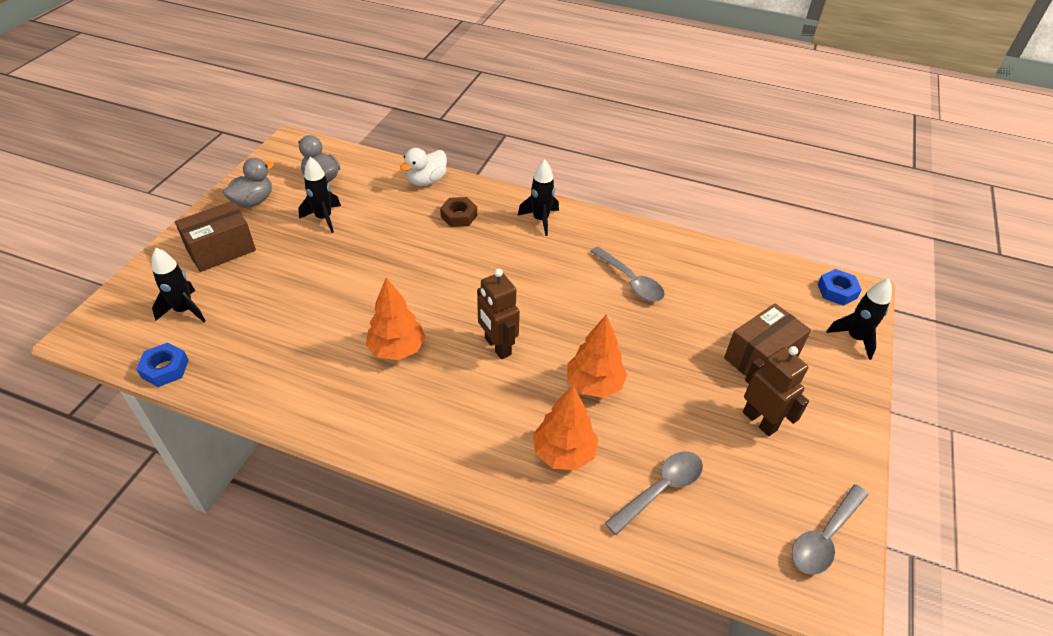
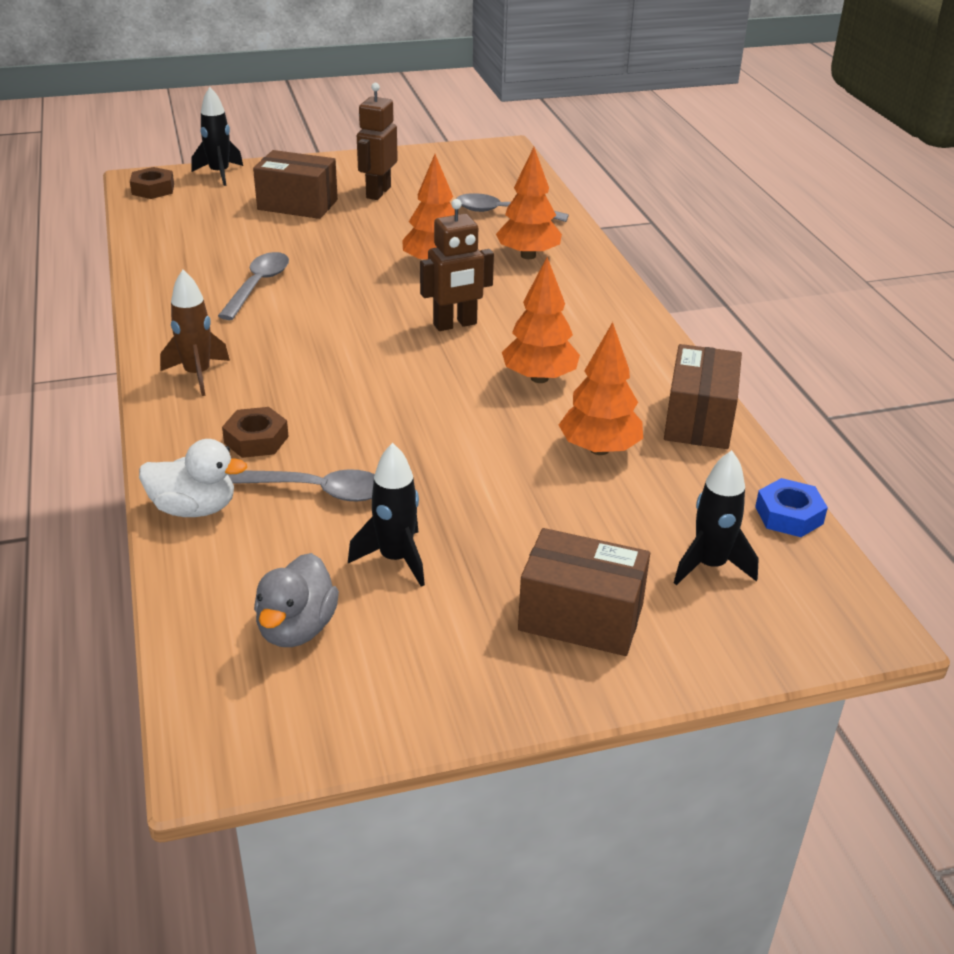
camera: 125 degrees left, 10 degrees down
(253, 201) = (441, 668): grey duck -> none
(274, 395) = (699, 420): none -> brown box
(306, 330) = (599, 449): none -> orange tree
(497, 346) = (455, 324): brown robot -> brown robot turned 45 degrees clockwise
(540, 220) = (197, 375): black rocket -> brown rocket
(824, 537) = (458, 157): grey spoon -> grey spoon (317, 491)
(837, 291) = (153, 189): blue nut -> brown nut

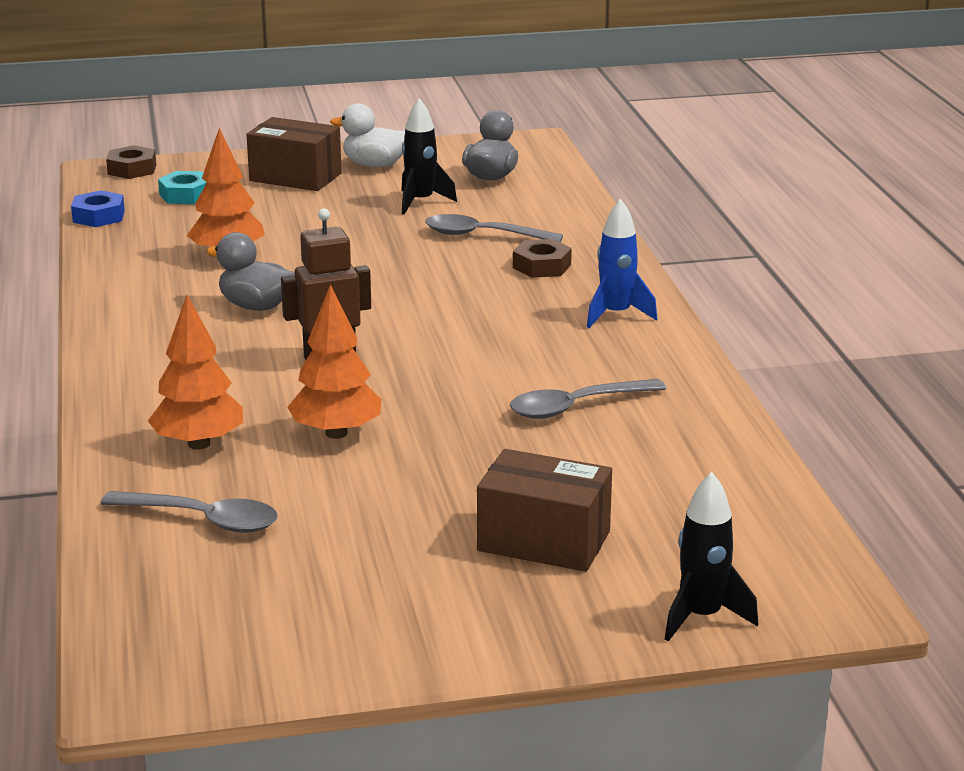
camera: 175 degrees left, 10 degrees down
(153, 189) = (806, 579): brown nut -> brown nut (132, 169)
(194, 508) = (582, 228): white duck -> white duck (375, 165)
(197, 375) = (616, 315): brown rocket -> blue rocket
(258, 285) = (576, 407): grey spoon -> grey spoon turned 45 degrees clockwise
(378, 192) = (405, 566): brown robot -> none
(539, 378) = (256, 306): orange tree -> grey duck
(699, 420) = (117, 272): brown box -> none
(710, 566) = (186, 195): black rocket -> turquoise nut

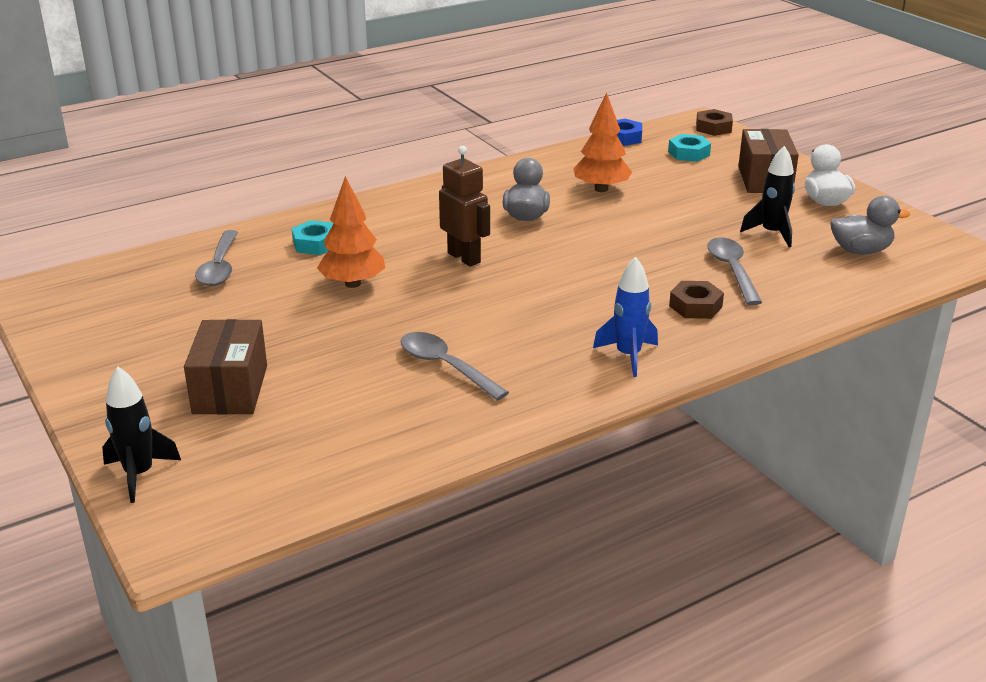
camera: 70 degrees right, 5 degrees up
(198, 444) = (315, 244): orange tree -> turquoise nut

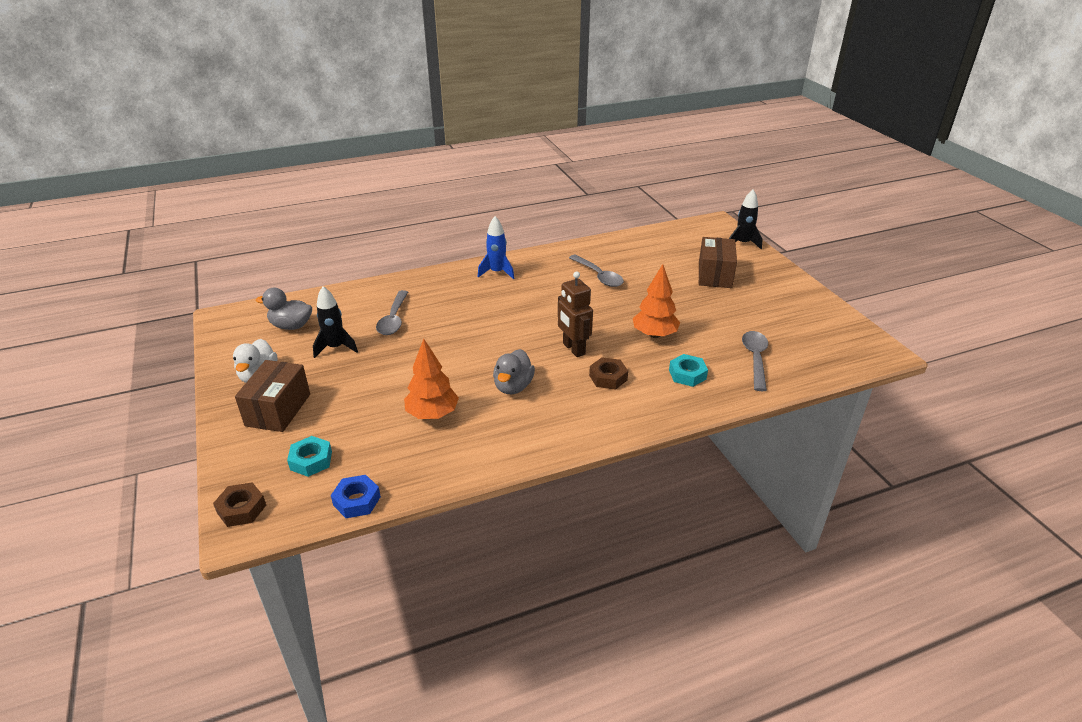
camera: 170 degrees left, 5 degrees up
(695, 306) = (438, 297): brown nut -> brown nut (608, 377)

